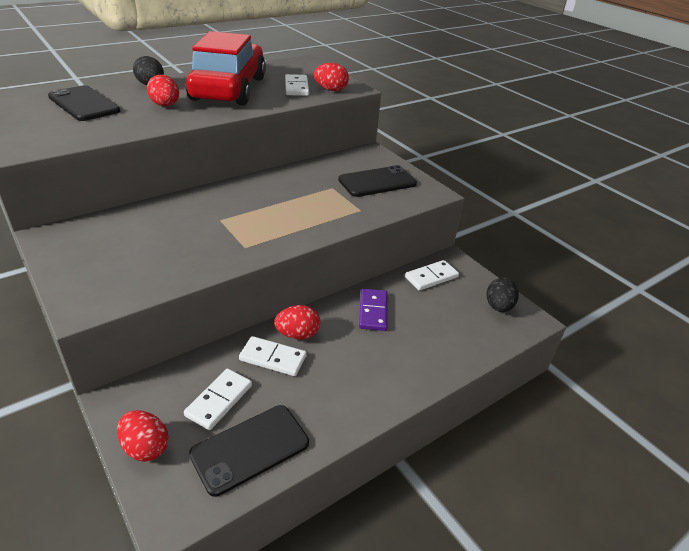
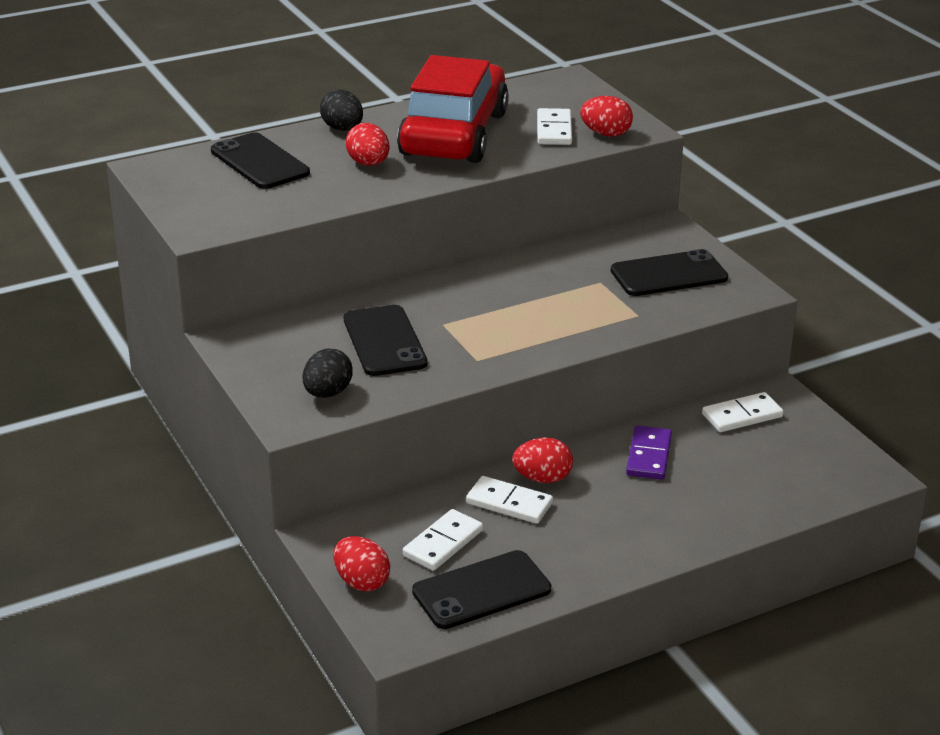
camera: 10 degrees right, 5 degrees down
(174, 234) = (384, 341): none -> black phone
(498, 307) = (833, 458): black egg -> black egg (327, 393)

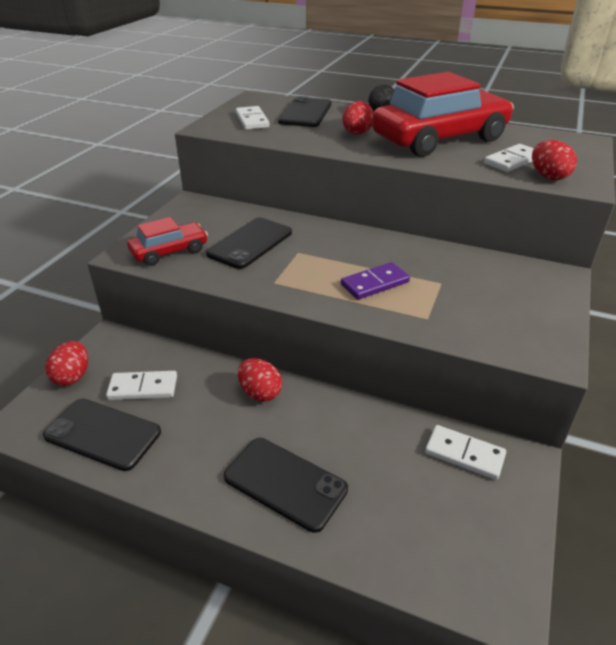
camera: 50 degrees right, 5 degrees up
(327, 393) = (169, 252): black egg -> red car
(509, 503) = (215, 393): white domino -> white domino (252, 120)
(648, 456) = (347, 430): purple domino -> purple domino (374, 283)
(669, 274) = (501, 305): black phone -> black phone (285, 483)

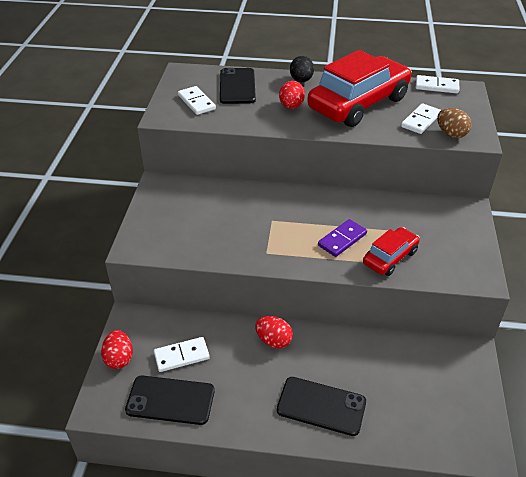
camera: 15 degrees left, 5 degrees up
(169, 252) = (168, 238): red car -> red car (390, 257)
(250, 243) = (230, 218): black phone -> none
(464, 454) = (433, 357): white domino -> white domino (436, 86)
(548, 177) = (451, 134): red egg -> brown egg

